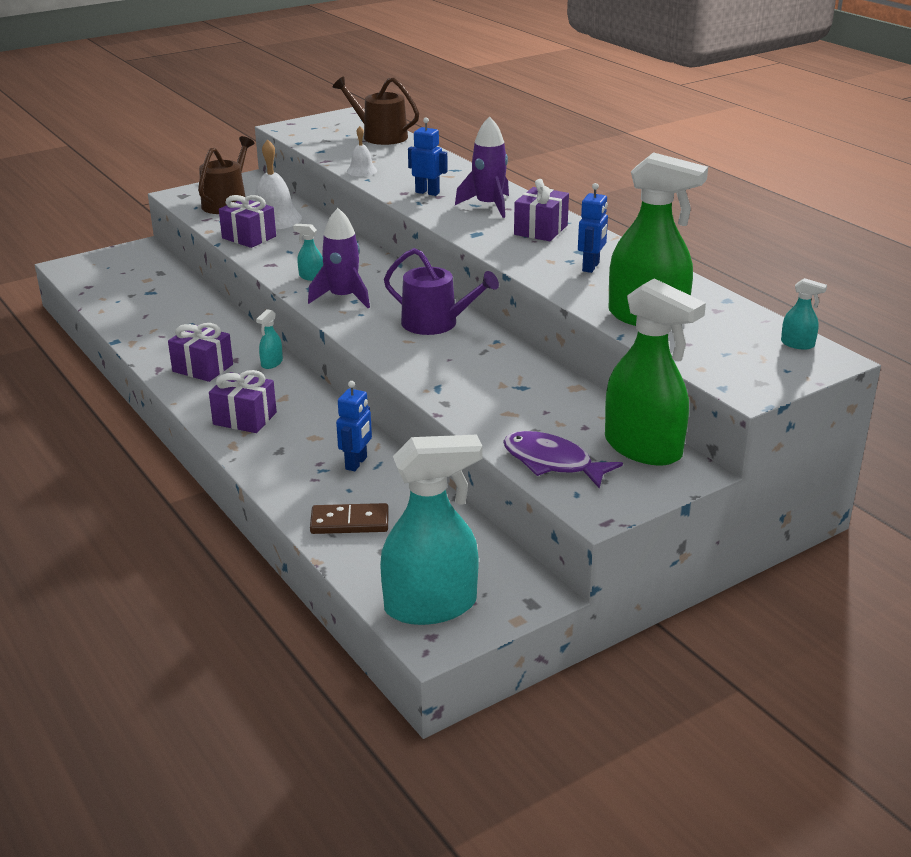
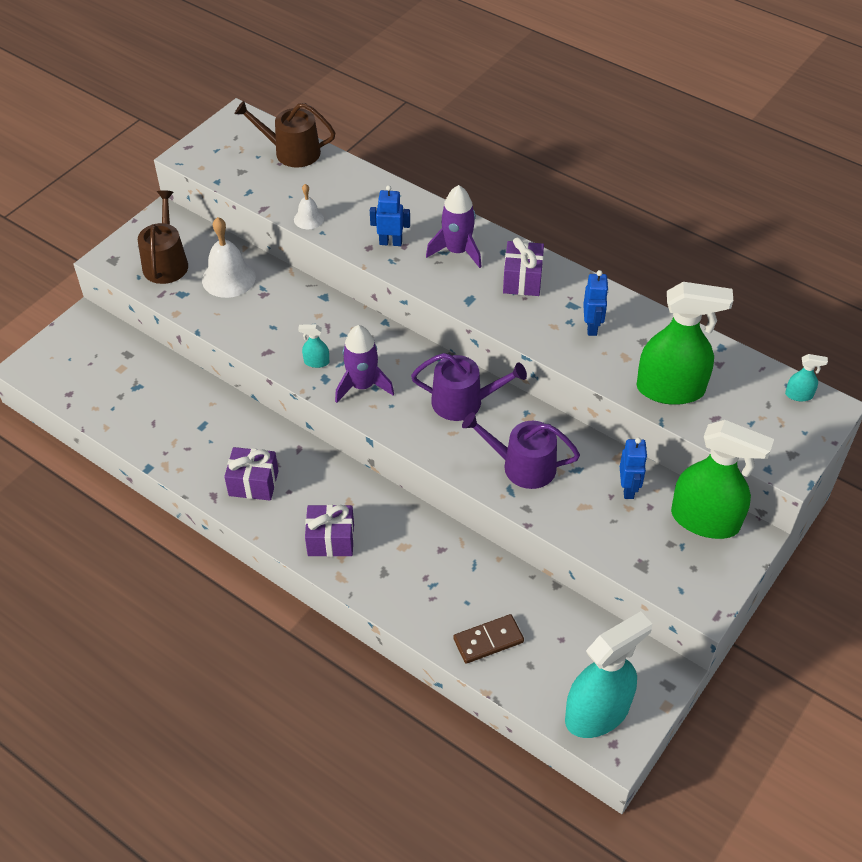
camera: 20 degrees left, 20 degrees up
(249, 237) = (221, 314): purple gift -> none
(271, 363) = (312, 459): turquoise spray bottle -> none
(356, 463) = (456, 569): blue robot -> blue robot (628, 489)
(463, 374) = (522, 466): none -> purple watering can
(552, 462) = (646, 558): purple fish -> none

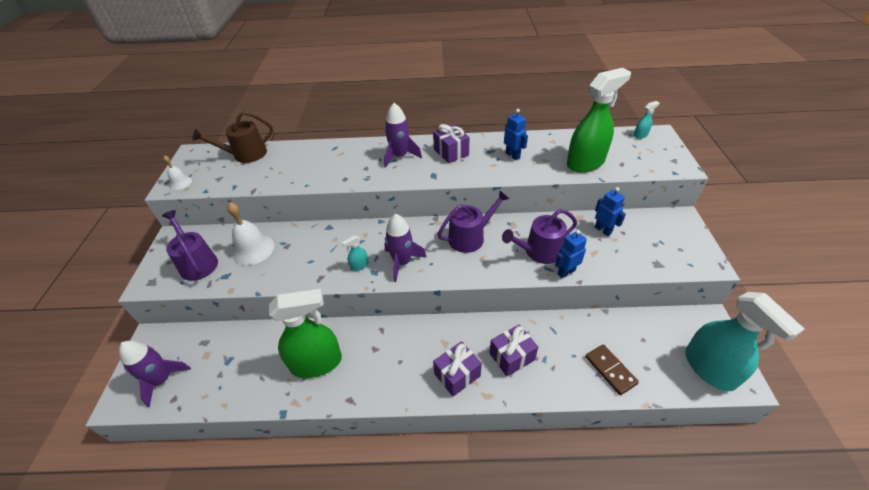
camera: 35 degrees left, 5 degrees down
(70, 369) = (162, 380): none -> purple rocket
(166, 262) = (197, 263): brown watering can -> purple watering can
(253, 483) = (371, 372): purple gift -> purple gift (511, 356)
(308, 219) = (290, 182): white bell -> white bell (180, 183)
(390, 242) = (356, 170): blue robot -> blue robot (566, 272)
(488, 640) = (610, 370): brown domino -> brown domino turned 60 degrees counterclockwise
(597, 712) = (709, 368): turquoise spray bottle -> turquoise spray bottle turned 135 degrees clockwise
(705, 520) = (654, 222): green spray bottle -> green spray bottle (316, 363)

